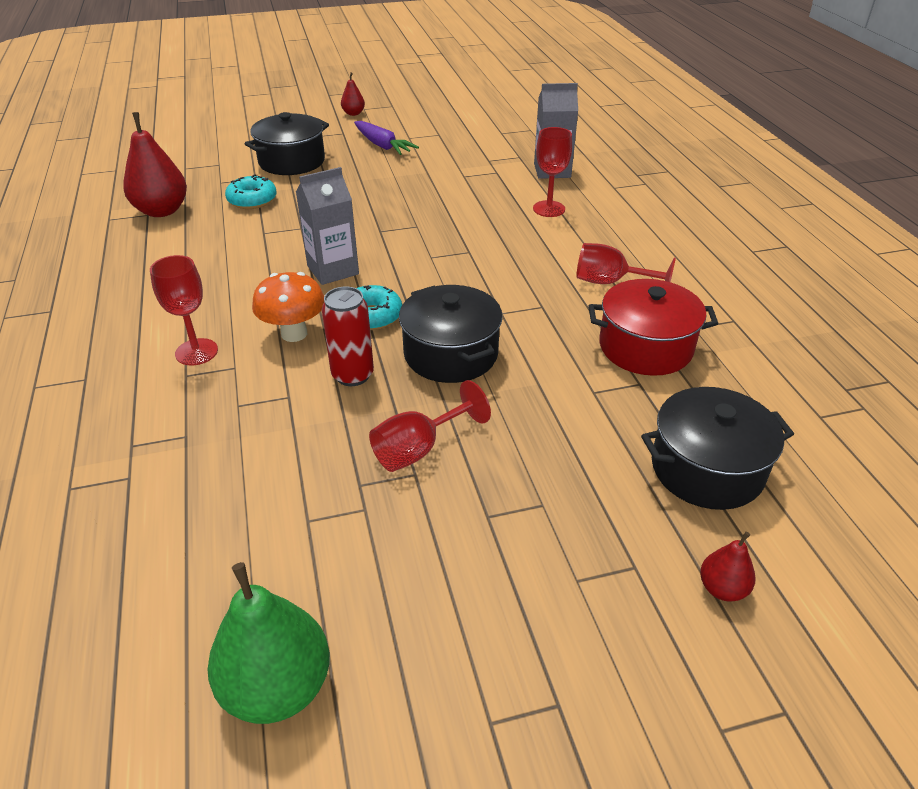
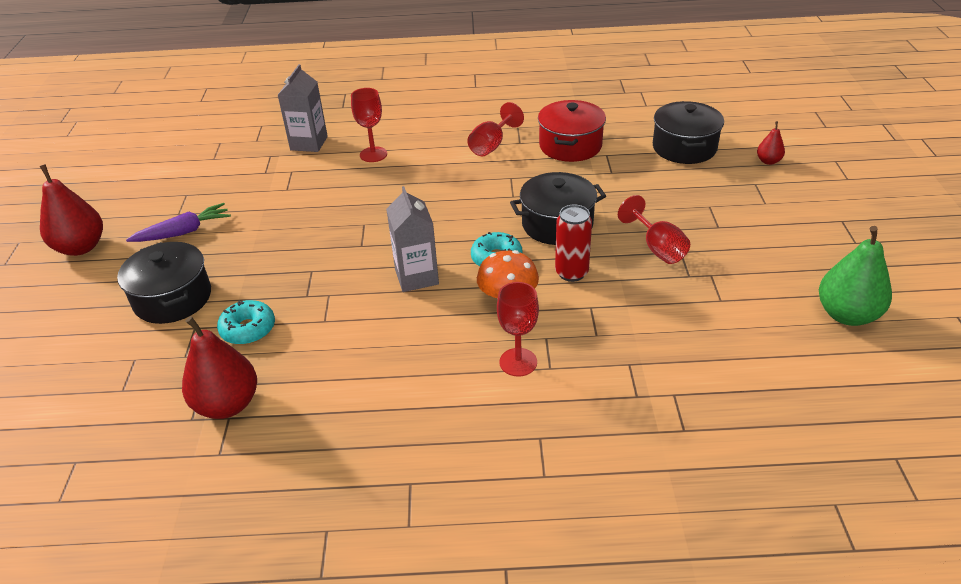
camera: 75 degrees left, 0 degrees up
(353, 113) = (81, 247): red pear -> red pear, size x1.98

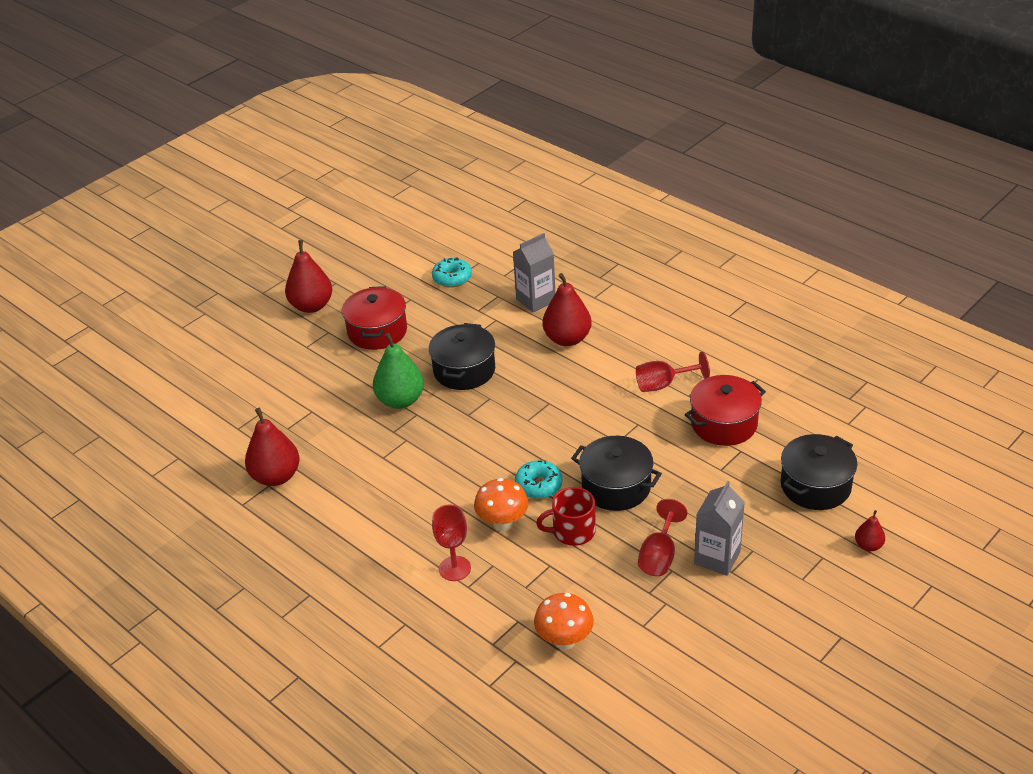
camera: 45 degrees right, 0 degrees up
(173, 298) = (321, 381): black pot -> black pot (464, 370)
(183, 232) = (377, 331): purple carrot -> red pot
(248, 329) = (337, 433): turquoise donut -> turquoise donut (452, 278)
(373, 154) = (567, 339): red goblet -> red pear
(416, 277) = (472, 463): grey carton -> grey carton (717, 558)
(571, 273) = (572, 531): red can -> red mug
(685, 351) = (564, 640): none -> orange mushroom
(846, 315) = (715, 703): green pear -> green pear (400, 400)

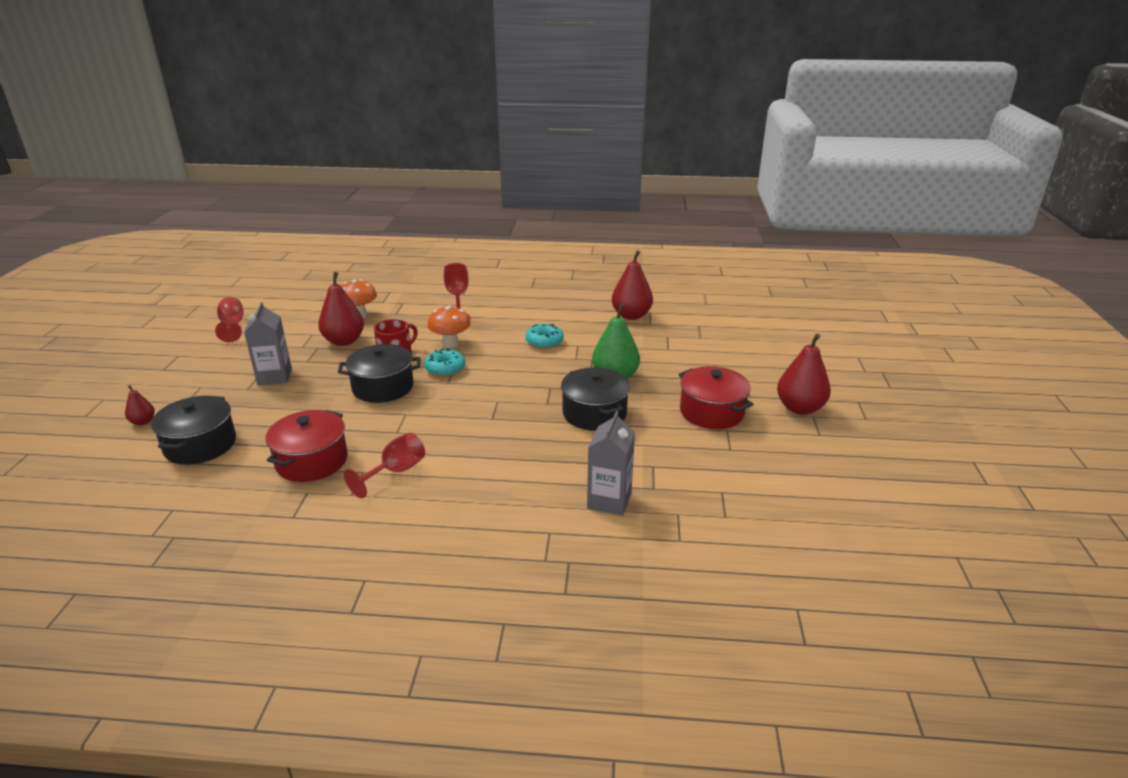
camera: 140 degrees right, 10 degrees down
(452, 278) = (724, 486): turquoise donut -> turquoise donut (544, 342)
(567, 339) = (531, 475): red pear -> red pear (344, 341)
(659, 555) = (321, 365): red goblet -> red goblet (232, 326)

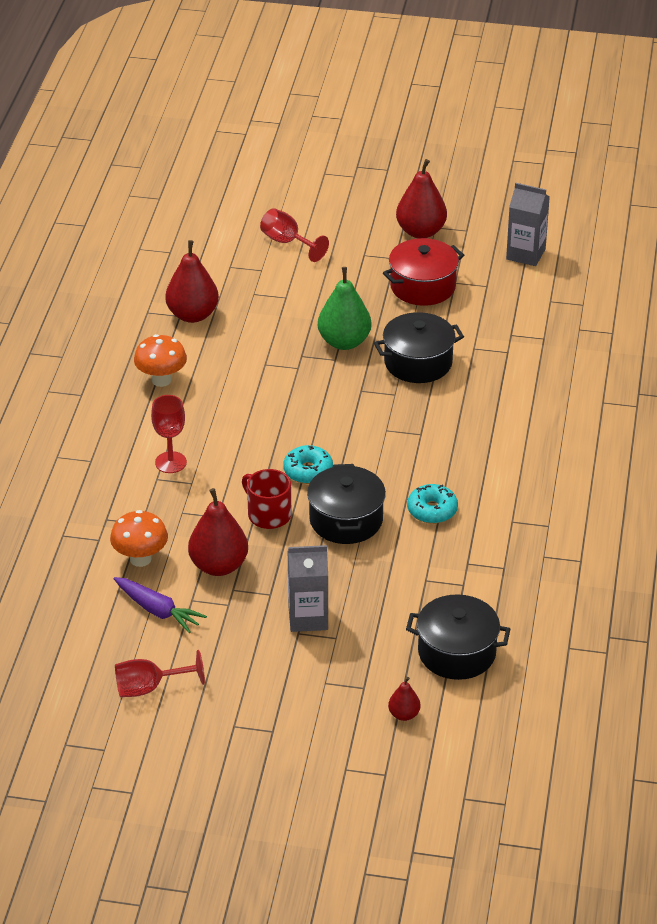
camera: 85 degrees left, 10 degrees up
(306, 324) = (157, 610): none -> purple carrot
(312, 461) = (492, 560): red pot -> none
(395, 472) = (513, 498): red goblet -> red goblet (287, 242)
(450, 344) = (244, 468): orange mushroom -> orange mushroom (161, 380)
(544, 342) = (252, 390): turquoise donut -> turquoise donut (432, 510)
(609, 501) = (561, 365): grey carton -> grey carton (525, 254)

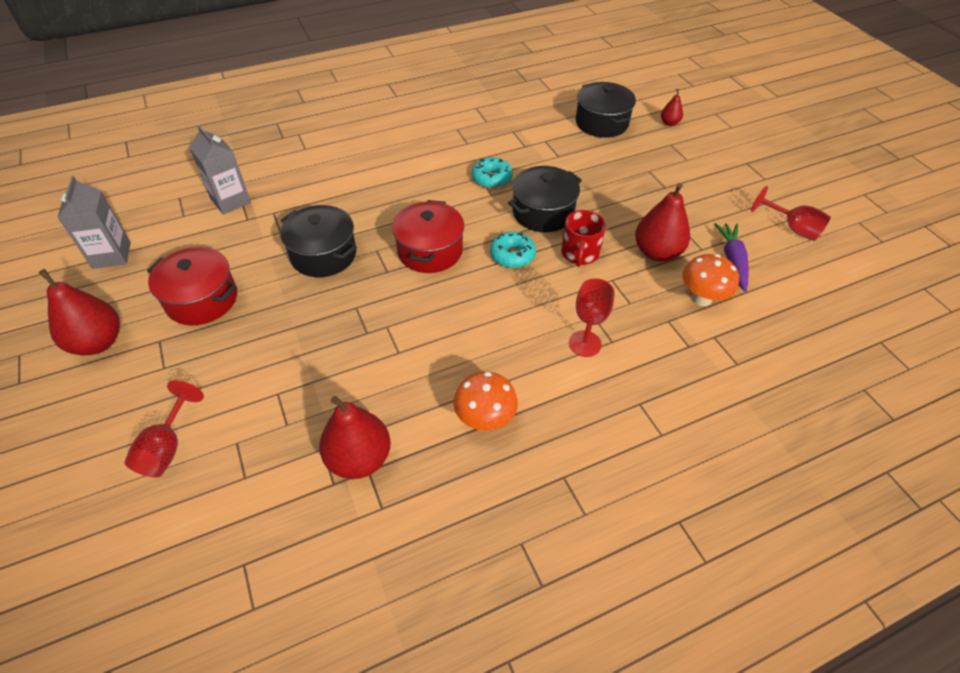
camera: 125 degrees left, 10 degrees up
(308, 617) = (648, 189): grey carton -> grey carton (230, 201)
(344, 342) = (325, 313): green pear -> none
(363, 424) = (430, 251): none -> red pot

